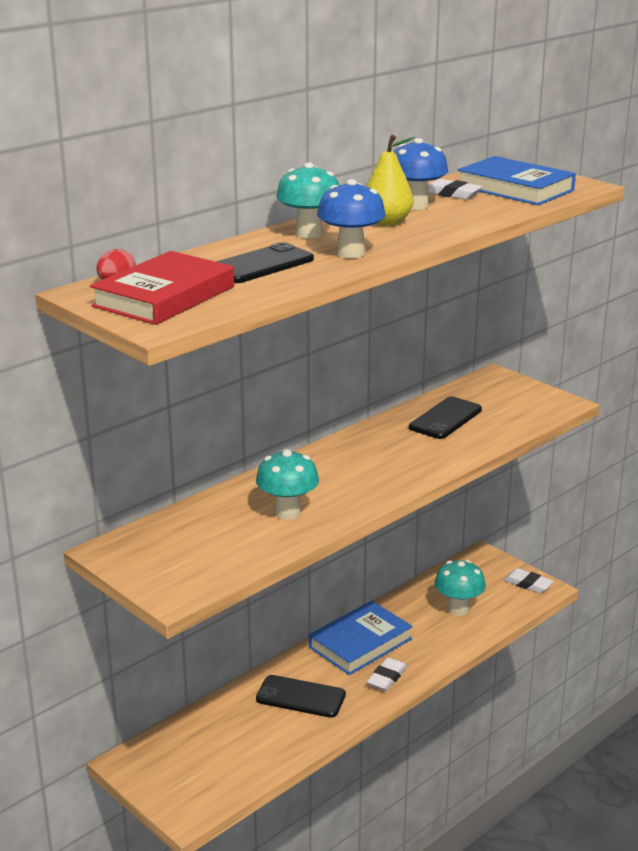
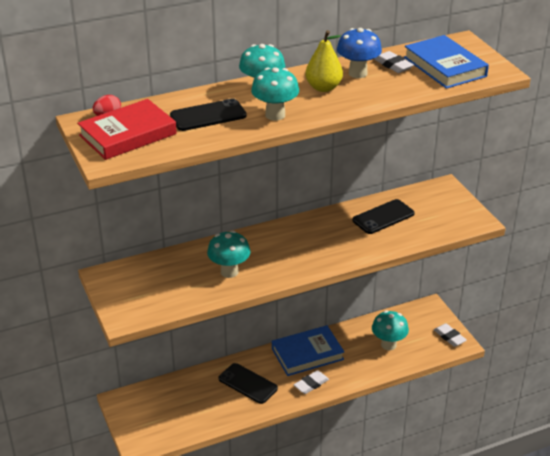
camera: 20 degrees right, 10 degrees up
(350, 253) = (275, 115): blue mushroom -> turquoise mushroom

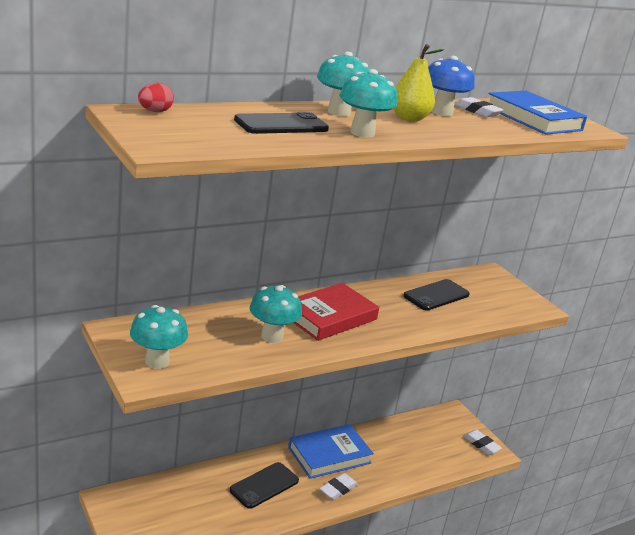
camera: 10 degrees left, 10 degrees down
(128, 135) = (184, 129): red book -> red book (329, 317)
(248, 383) = (264, 485): black phone -> black phone turned 75 degrees counterclockwise
(388, 345) = (417, 449): turquoise mushroom -> turquoise mushroom (157, 361)

